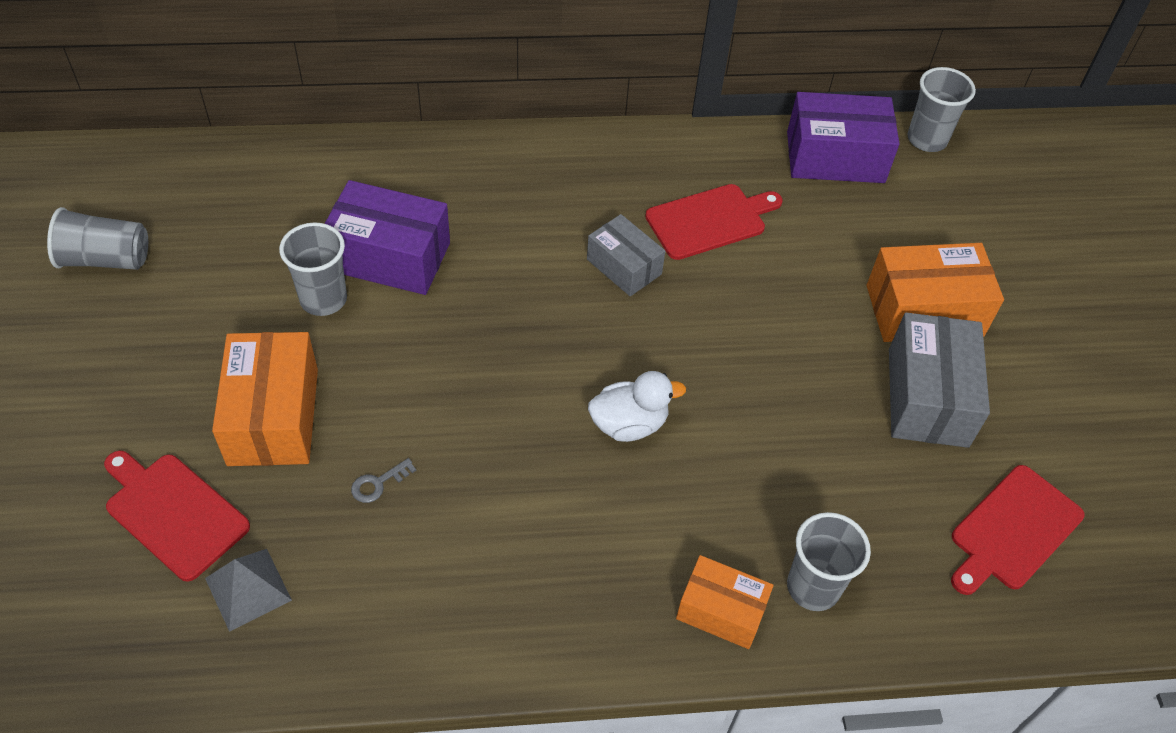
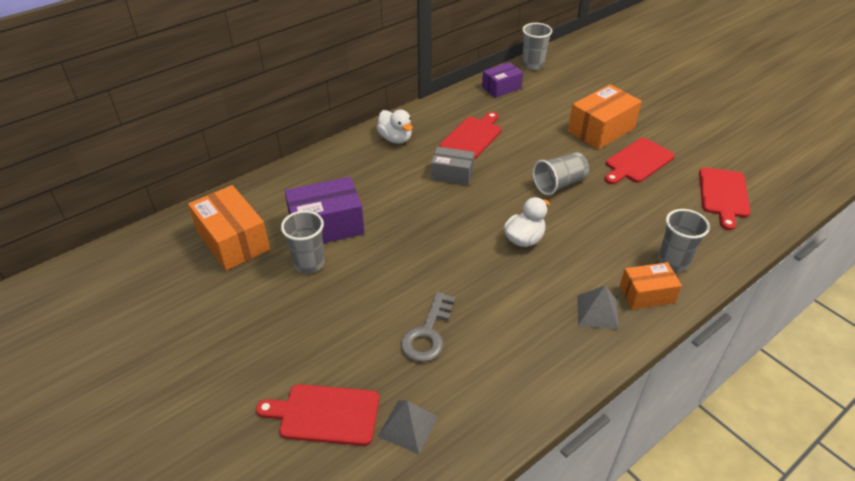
camera: 30 degrees left, 10 degrees down
(105, 259) = (151, 309): grey cup -> grey cup (559, 184)
(273, 416) = (336, 333): orange box -> orange box (233, 240)
(378, 483) = (428, 333): grey key -> grey key, size x1.99
(597, 167) = (395, 138): none -> white duck
(624, 593) = (597, 312): none -> grey pyramid
(835, 157) = (501, 88): purple box -> purple box, size x0.62
(927, 397) = (637, 162): grey box -> red cutting board

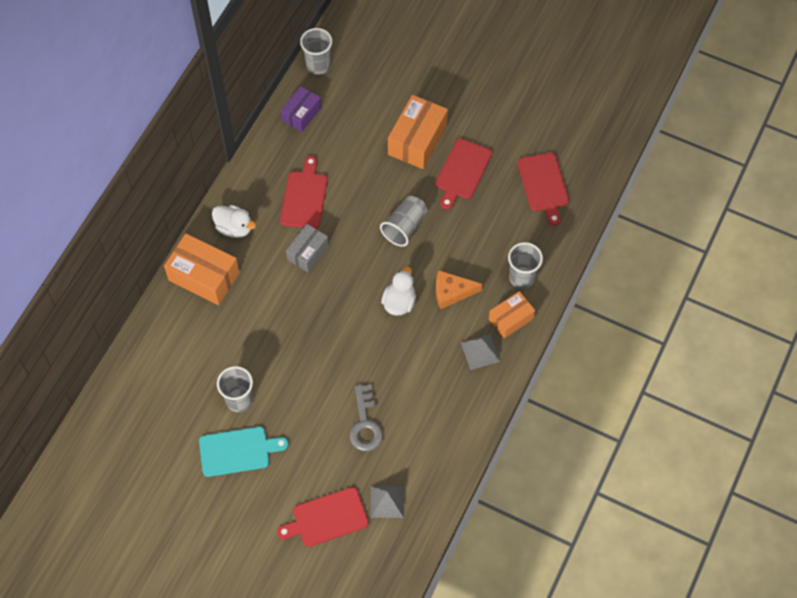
camera: 25 degrees left, 20 degrees up
(233, 240) = (162, 404): orange box -> orange box (204, 276)
(275, 307) = (238, 451): none -> turquoise cutting board
(326, 226) = (231, 356): purple box -> none
(452, 174) = (308, 252): grey box -> grey box turned 45 degrees counterclockwise
(586, 249) = (451, 292): none -> orange cheese

